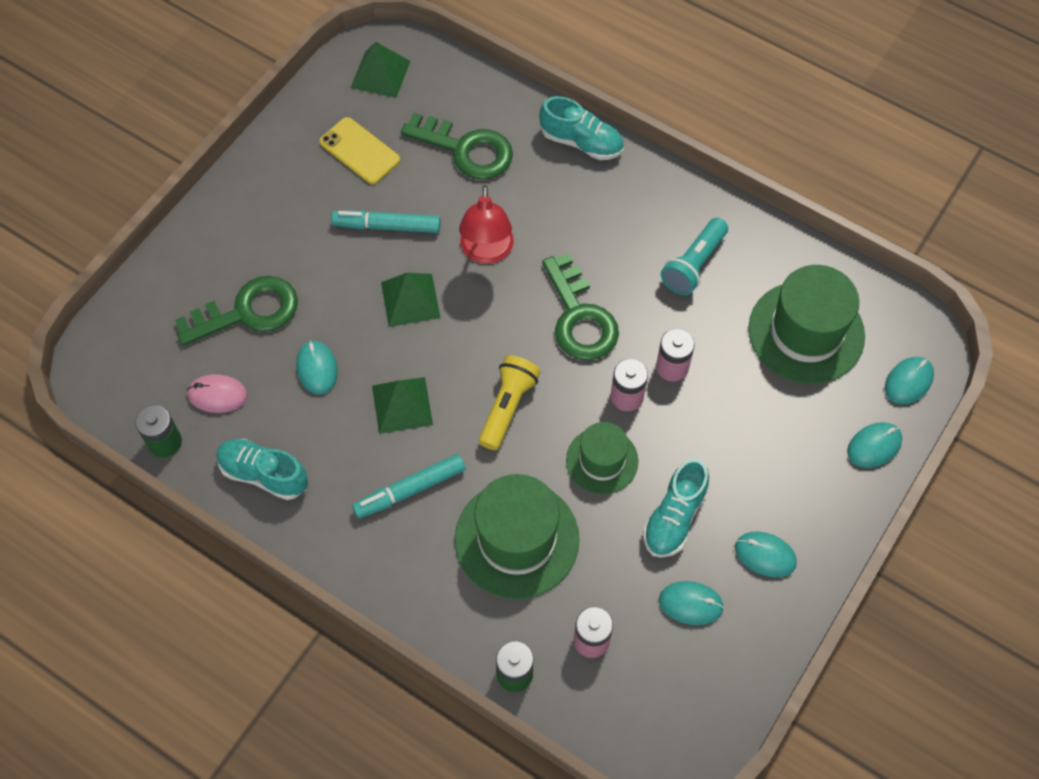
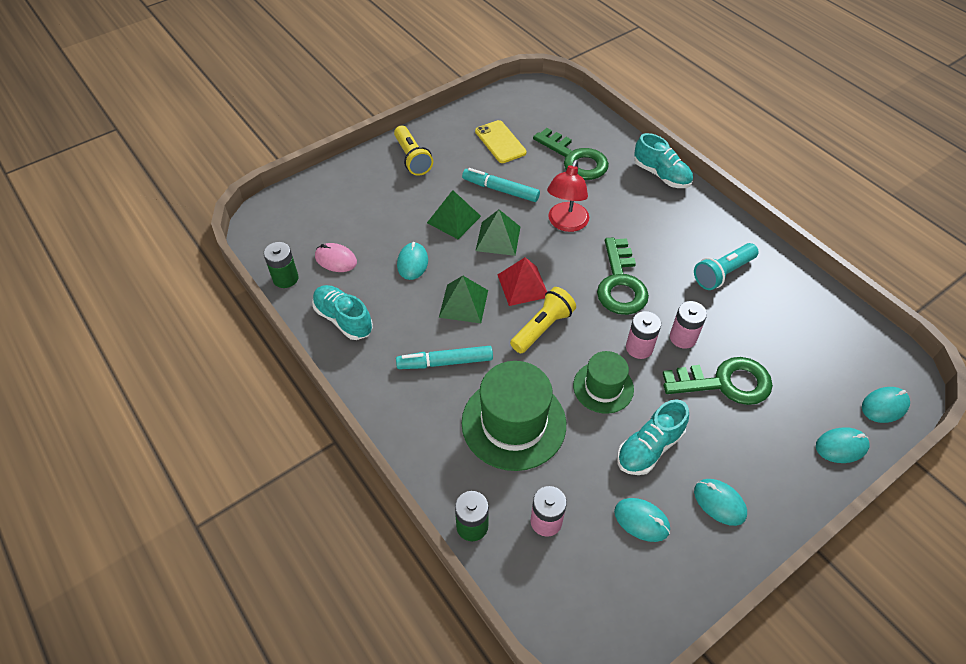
camera: 20 degrees right, 10 degrees down
(248, 312) = (381, 215): green key -> green key (725, 383)
(253, 212) = (412, 158): none -> yellow flashlight
(380, 74) = (533, 103): green pyramid -> green pyramid (453, 219)
(464, 357) = (523, 285): none -> red pyramid
(806, 332) = (802, 344): green hat -> none

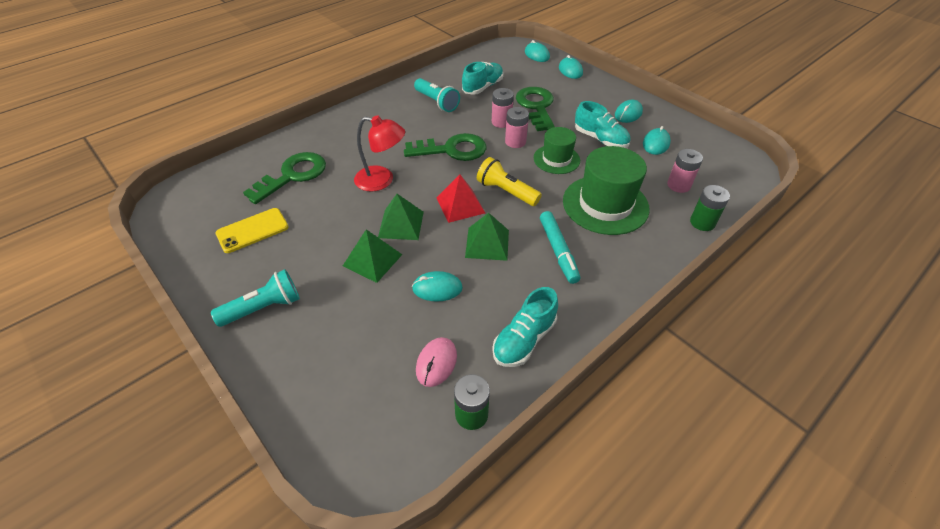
camera: 95 degrees left, 5 degrees down
(412, 158) = (263, 308): yellow flashlight -> turquoise flashlight
(500, 190) = (330, 226): turquoise marker -> none
(661, 175) = (324, 126): turquoise shoe -> turquoise shoe (482, 87)

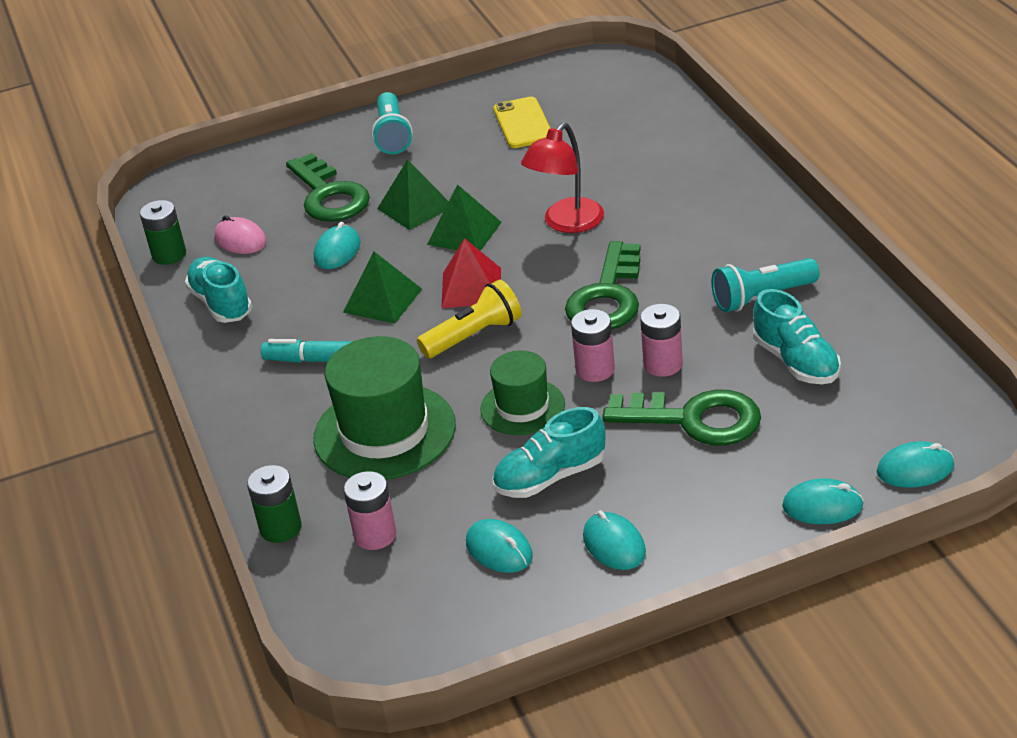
camera: 115 degrees right, 10 degrees down
(293, 175) = (619, 150): green key -> green key (329, 196)

